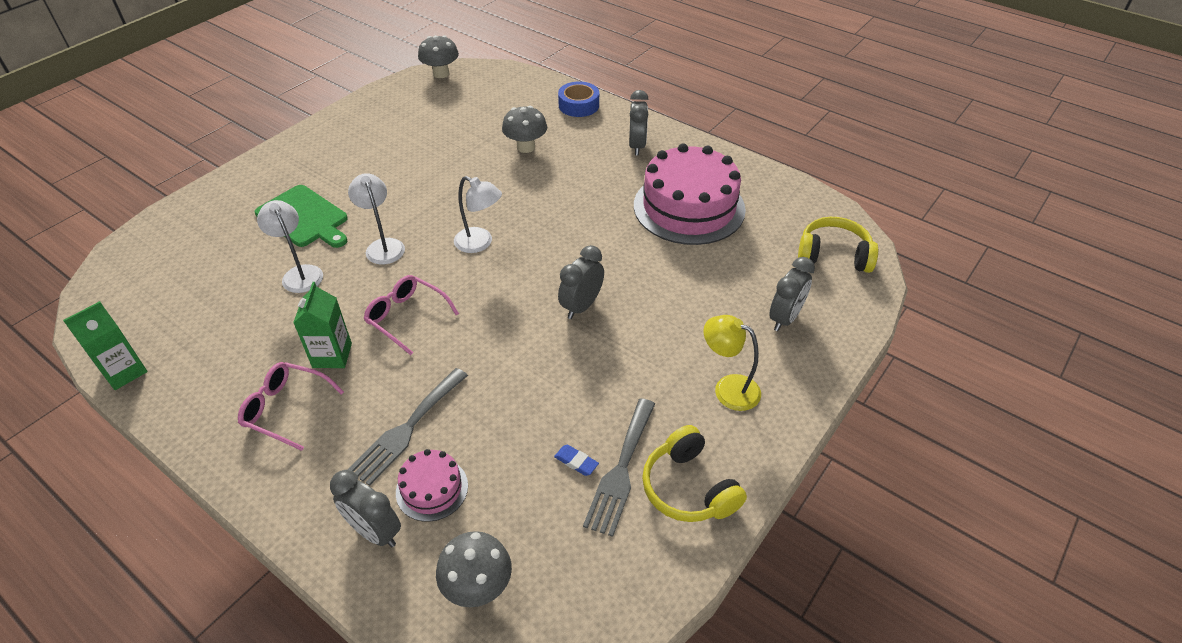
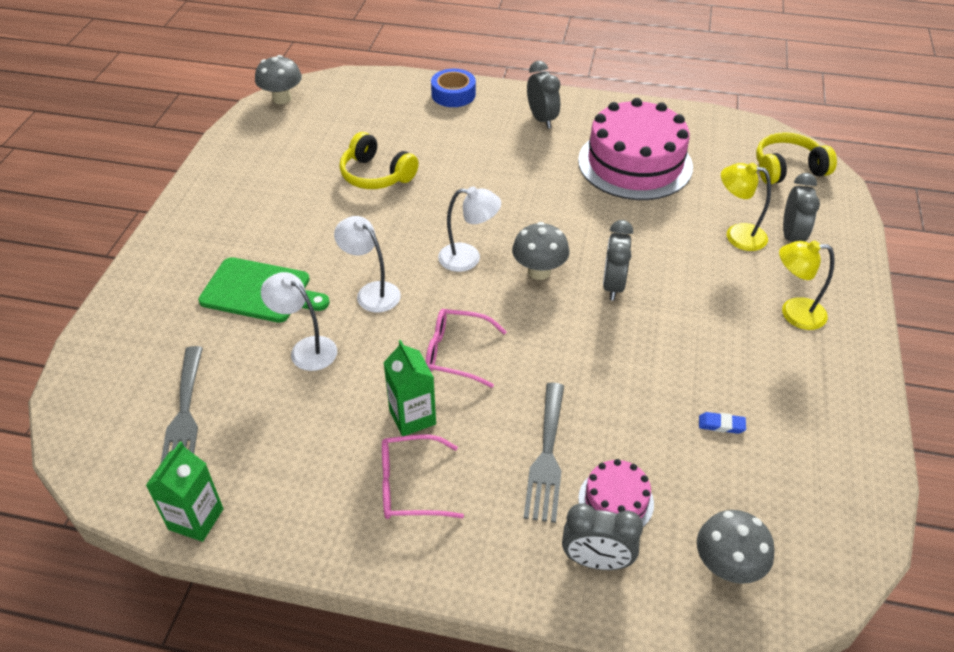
camera: 25 degrees left, 0 degrees up
(526, 147) = (435, 150): grey mushroom -> grey mushroom (539, 271)
(621, 470) = (764, 417): grey fork -> grey fork (184, 416)
(689, 488) = (829, 409): yellow headphones -> yellow headphones (376, 175)
(732, 300) = (737, 235): none -> yellow lamp

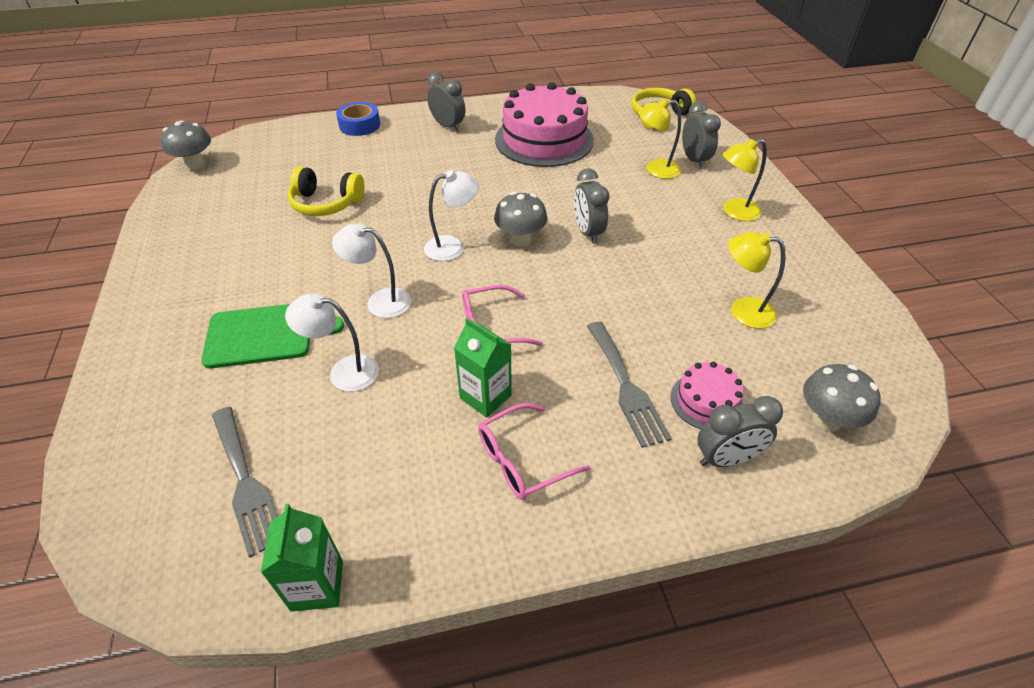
camera: 25 degrees left, 0 degrees up
(721, 425) = (743, 310): blue eraser -> yellow lamp

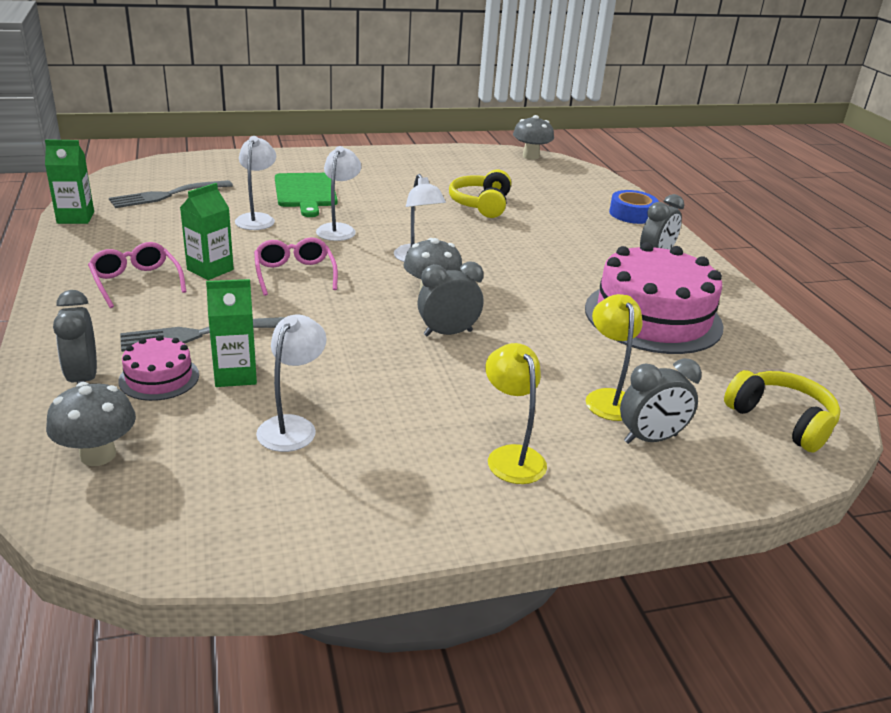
camera: 85 degrees right, 15 degrees down
(685, 350) = (235, 375): none -> green carton
(743, 310) = (292, 426): yellow lamp -> white lamp

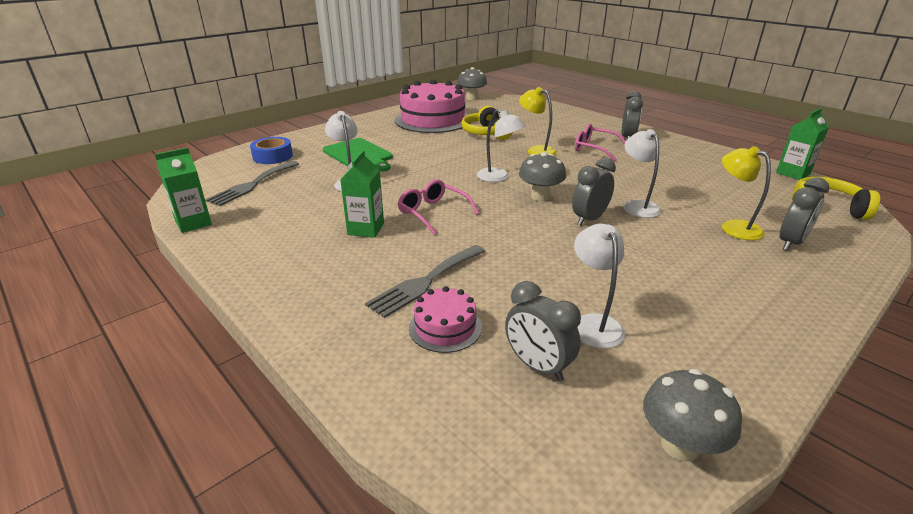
camera: 25 degrees left, 0 degrees up
(83, 378) = (384, 354): grey clock -> grey clock (538, 366)
(98, 455) = (489, 415): grey mushroom -> grey mushroom (680, 445)
(136, 282) = (319, 258): pink glasses -> pink glasses (595, 149)
(235, 375) = (498, 301): green carton -> green carton (793, 173)
(338, 229) = (418, 173): white lamp -> white lamp (637, 206)
(511, 456) = (746, 285): yellow lamp -> yellow lamp (536, 150)
(632, 214) = (577, 117): blue tape -> blue tape (273, 156)
(653, 317) = (679, 171): pink cake -> pink cake (433, 120)

